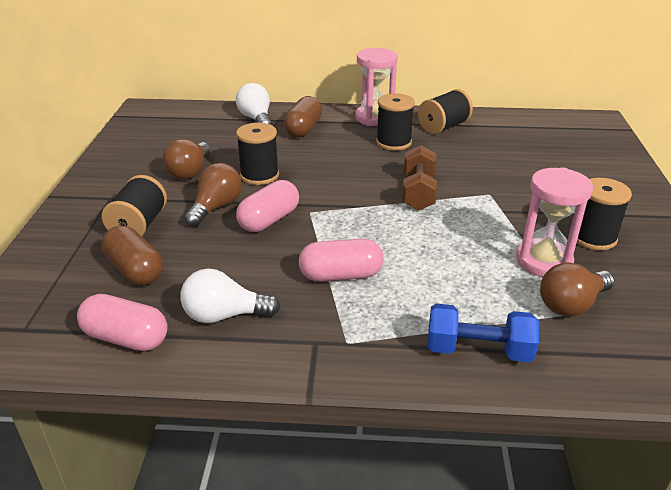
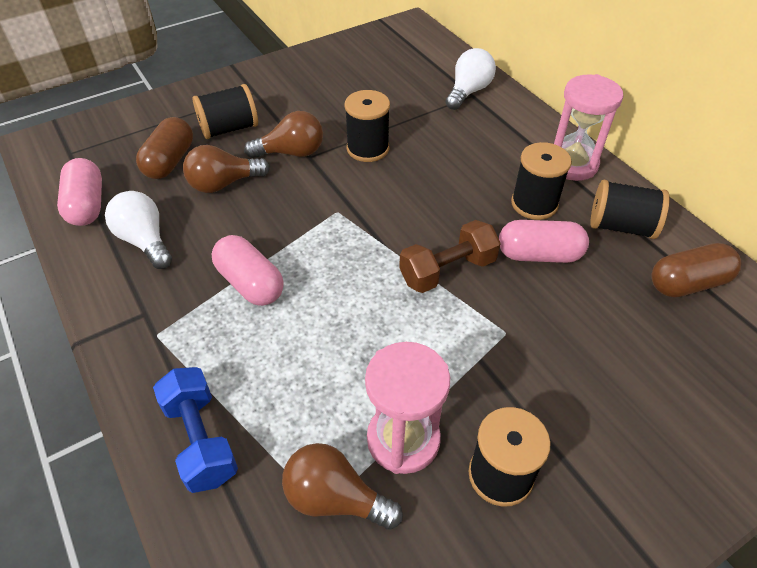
camera: 55 degrees right, 15 degrees up
(190, 172) = (333, 108): brown light bulb -> brown light bulb (223, 184)
(269, 220) = (300, 193): pink capsule -> pink capsule (539, 255)
(304, 129) = (486, 129): brown capsule -> brown capsule (688, 283)

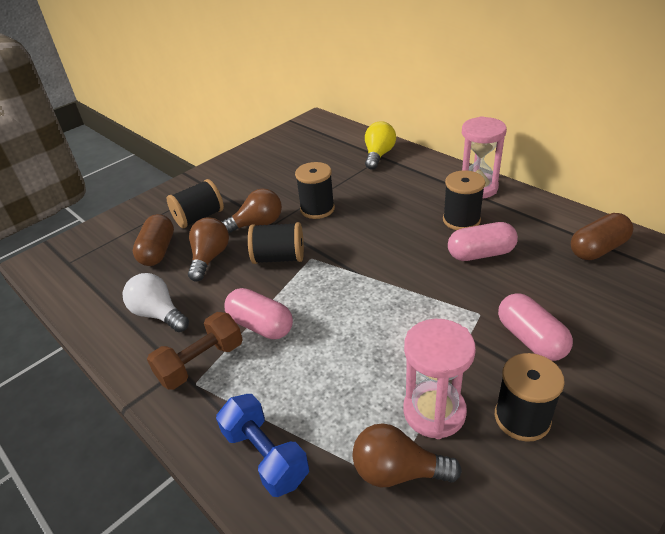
camera: 10 degrees left, 10 degrees down
(87, 205) = (98, 298): pink capsule -> pink capsule (530, 339)
(223, 184) = (210, 258): brown light bulb -> brown light bulb turned 135 degrees clockwise
(447, 270) = (416, 280): brown dumbbell -> brown dumbbell (201, 362)
(468, 92) = (378, 155): white light bulb -> yellow light bulb
(621, 226) = (532, 221): black spool -> black spool (279, 258)

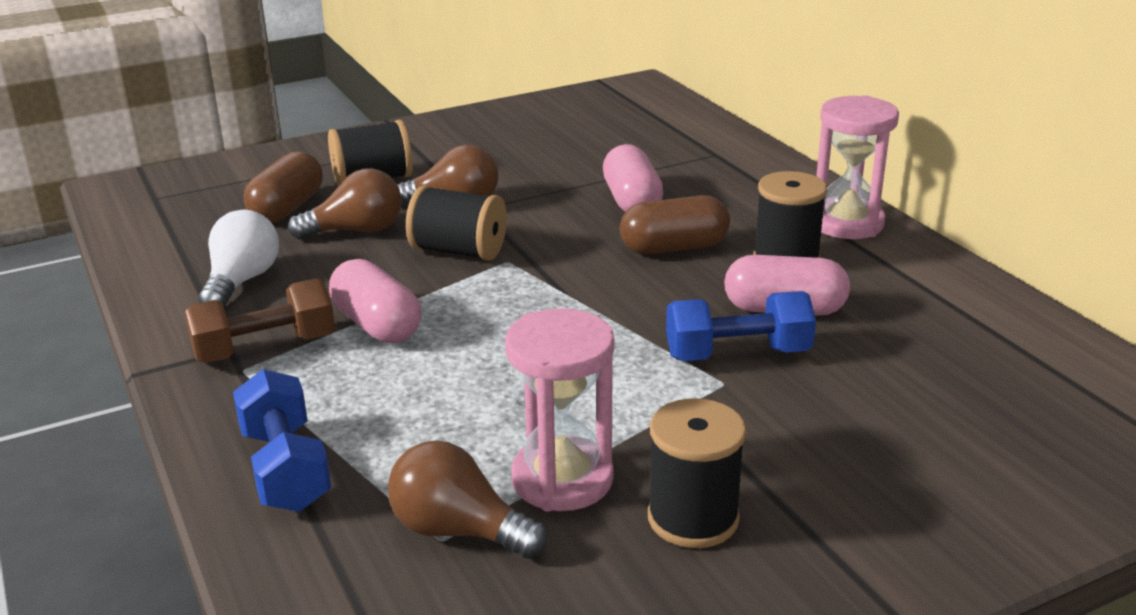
camera: 15 degrees right, 10 degrees down
(158, 314) = (241, 281): white light bulb -> white light bulb turned 45 degrees clockwise
(210, 258) = (356, 231): brown light bulb -> brown light bulb turned 45 degrees clockwise
(317, 209) = (560, 202): black spool -> none
(378, 155) = (711, 150): yellow light bulb -> none
(475, 291) = (737, 354): none -> blue dumbbell
(530, 339) = (783, 430): pink capsule -> pink capsule (632, 201)
(598, 249) = (995, 343): brown capsule -> brown capsule (674, 248)

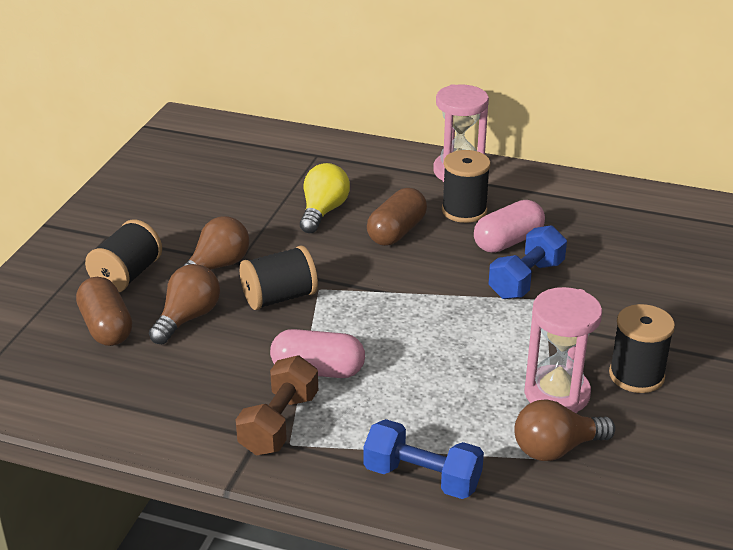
camera: 45 degrees left, 5 degrees up
(241, 281) = (178, 393): white light bulb -> none
(632, 201) = (323, 212): pink capsule -> yellow light bulb

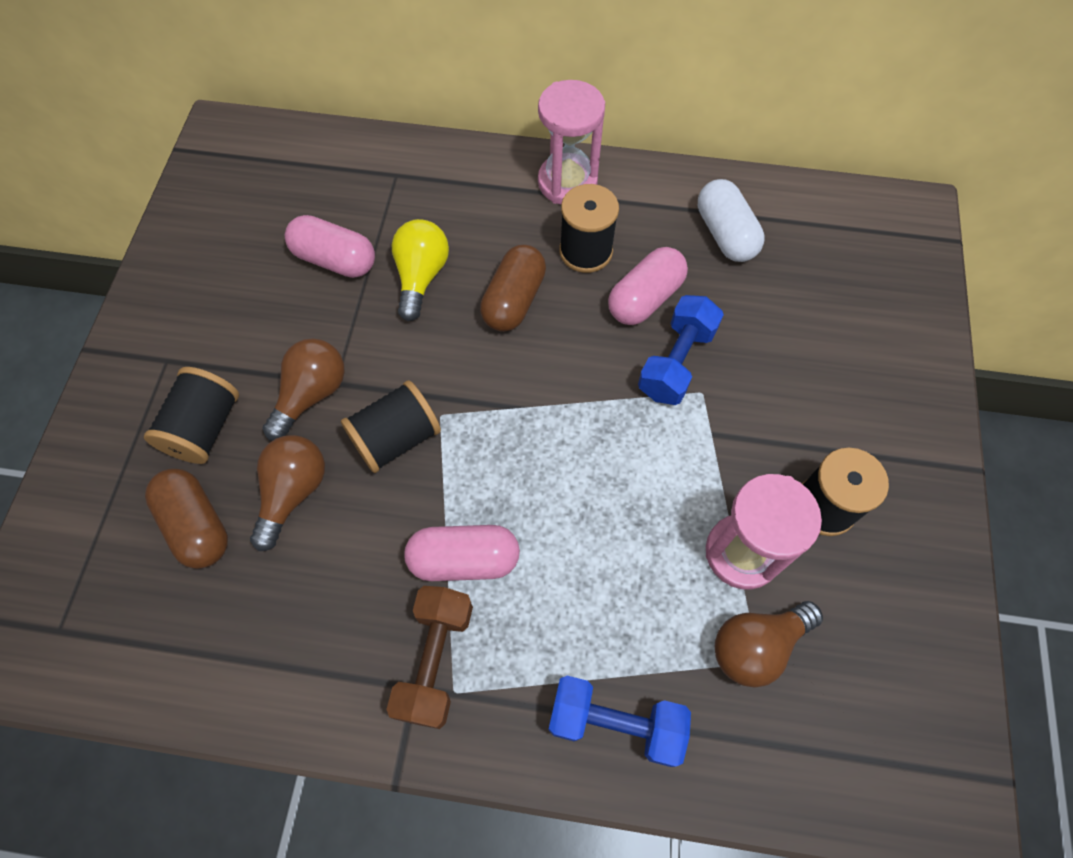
camera: 10 degrees left, 30 degrees up
(255, 196) = (335, 260): none -> pink capsule
(586, 212) = (725, 234): none -> white capsule

